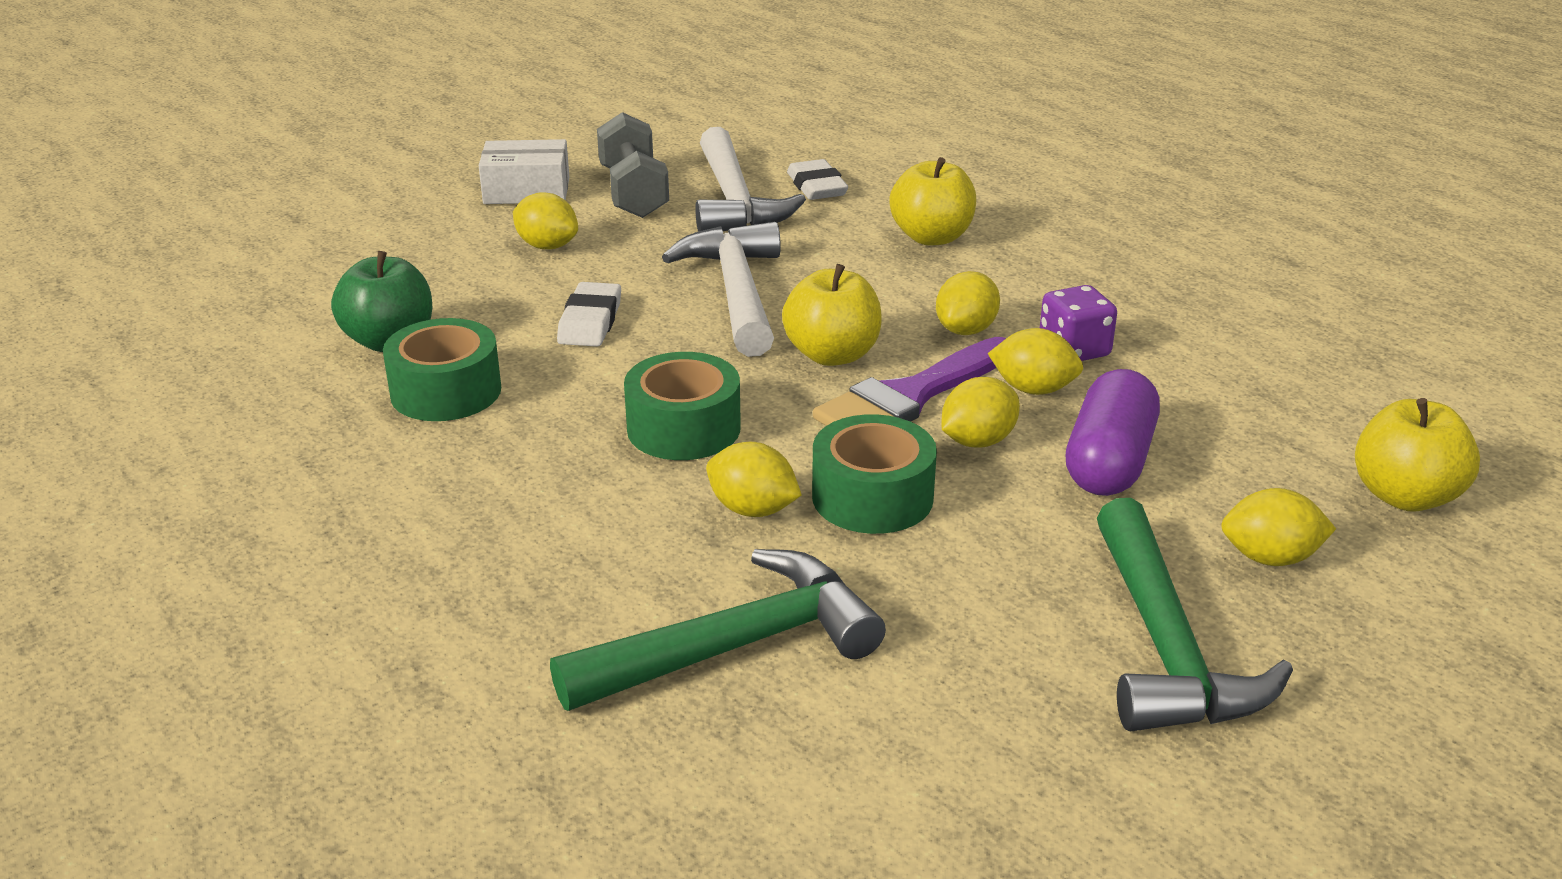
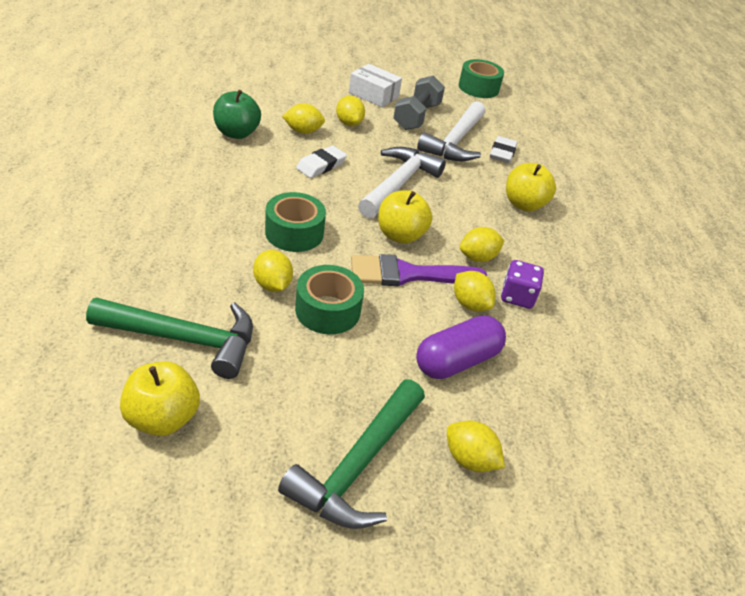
camera: 30 degrees right, 10 degrees up
(446, 391) = (228, 165): green tape -> green tape (478, 88)
(977, 441) = (409, 313): yellow lemon -> yellow lemon (303, 131)
(1404, 496) = (588, 476): yellow apple -> yellow apple (162, 418)

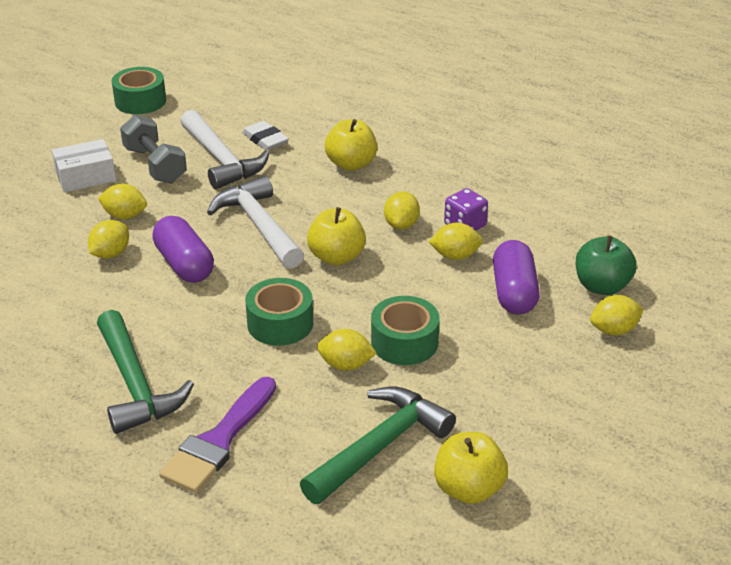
camera: 50 degrees left, 5 degrees down
(236, 133) = (69, 304): green apple -> green apple (601, 286)
(321, 165) = (184, 264): white eraser -> purple capsule
(358, 466) = (586, 391): green hammer -> green hammer (136, 385)
(408, 274) = (392, 275): purple brush -> purple brush (218, 441)

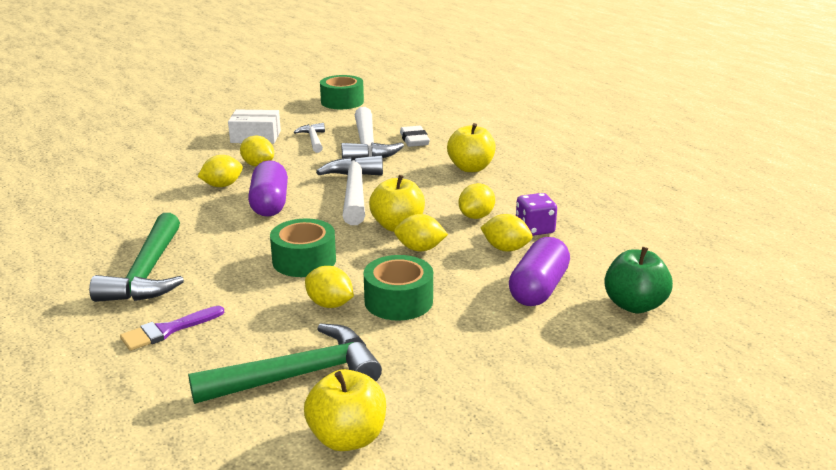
camera: 25 degrees right, 10 degrees down
(155, 165) = (313, 140): grey dumbbell -> white hammer
(218, 441) = (167, 330): purple brush -> purple brush, size x0.63
(614, 330) = (618, 344): yellow lemon -> yellow lemon (420, 249)

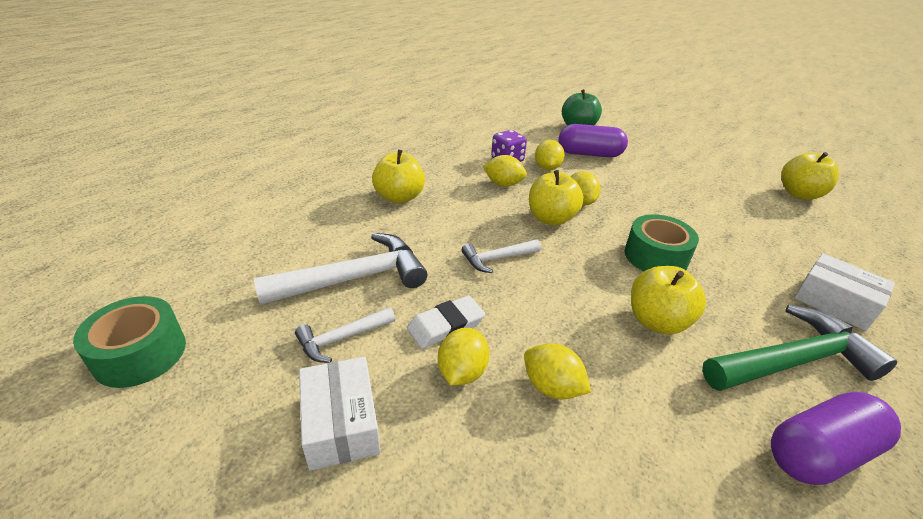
camera: 110 degrees left, 10 degrees up
(167, 330) = (834, 302): purple brush -> white box
(234, 234) = (657, 321): none -> yellow apple
(269, 204) = (570, 317): purple capsule -> purple capsule (820, 452)
(299, 375) = (782, 222): green hammer -> none
(330, 304) = (698, 227): yellow lemon -> none
(354, 192) = (497, 259): white hammer -> white hammer, size x0.53
(398, 301) = (660, 200): green tape -> none
(414, 140) = (325, 244): white eraser -> white eraser (446, 326)

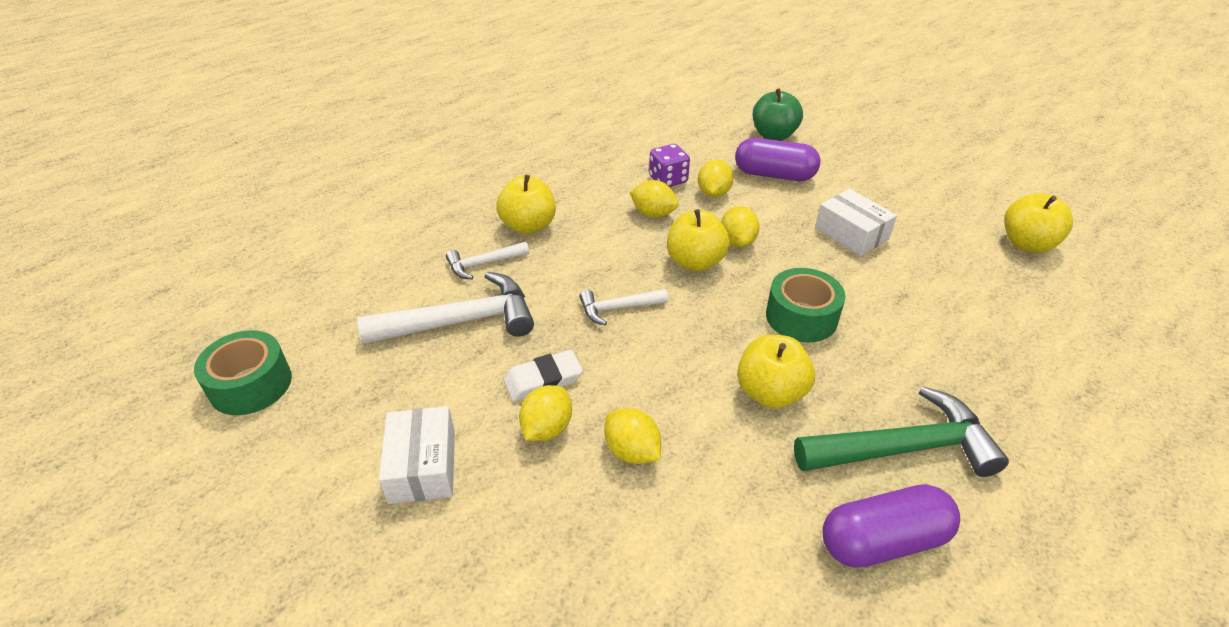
camera: 10 degrees right, 5 degrees up
(341, 339) = (437, 385): white hammer -> white hammer (483, 264)
(834, 302) = (991, 387): white box -> white box (851, 234)

